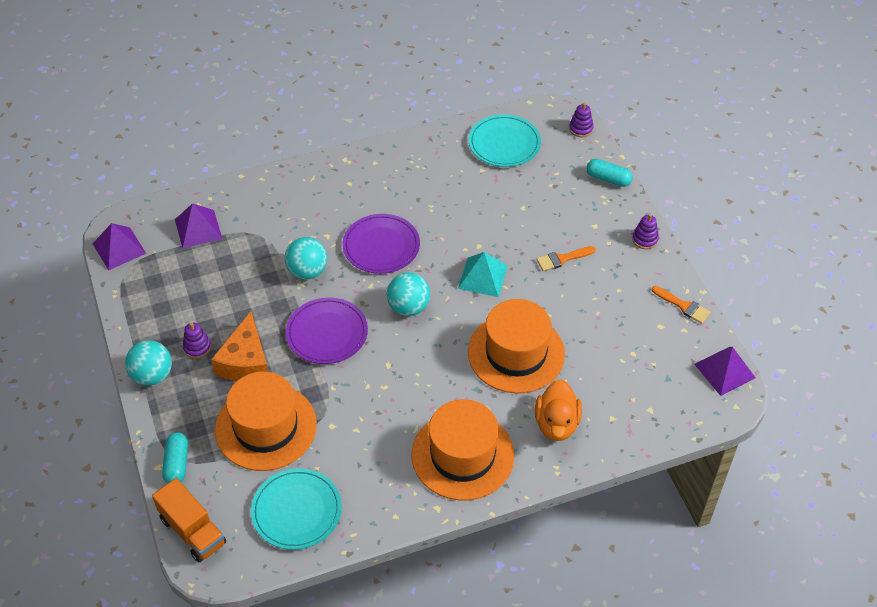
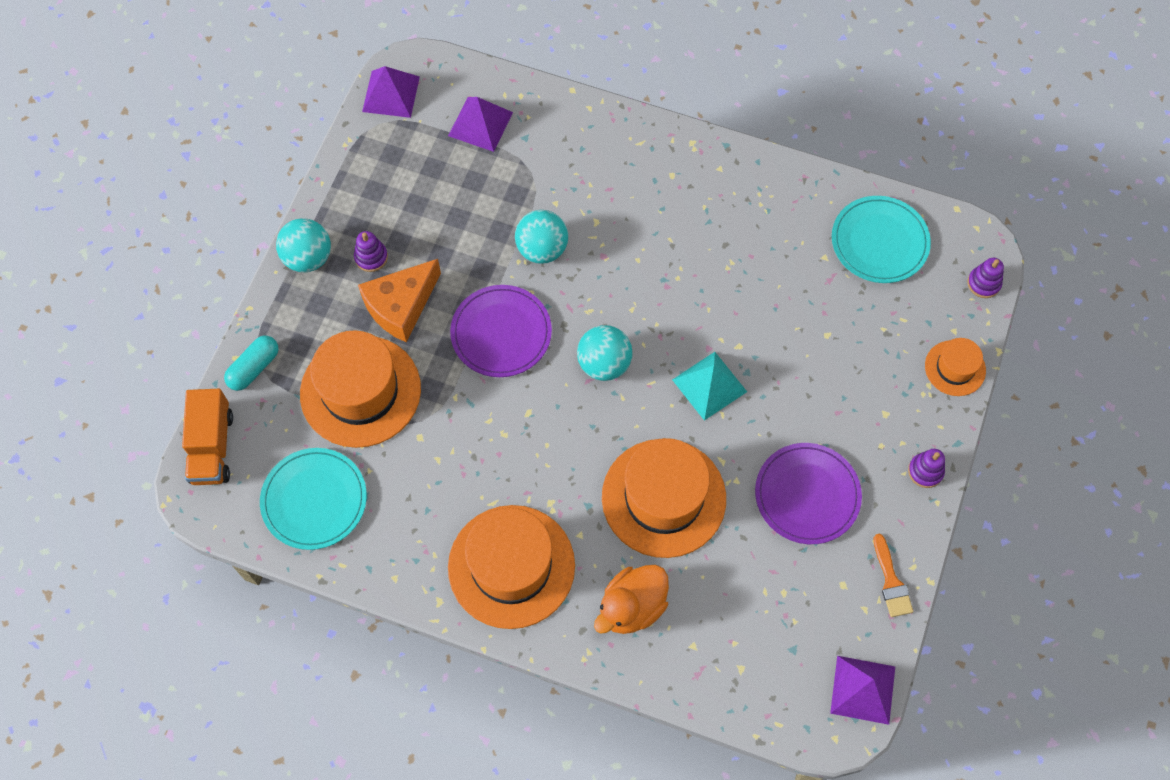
camera: 40 degrees right, 15 degrees up
(381, 246) = (639, 273): purple plate -> purple plate (807, 495)
(562, 259) = (812, 427): orange brush -> none
(608, 179) = (955, 368): turquoise capsule -> orange hat

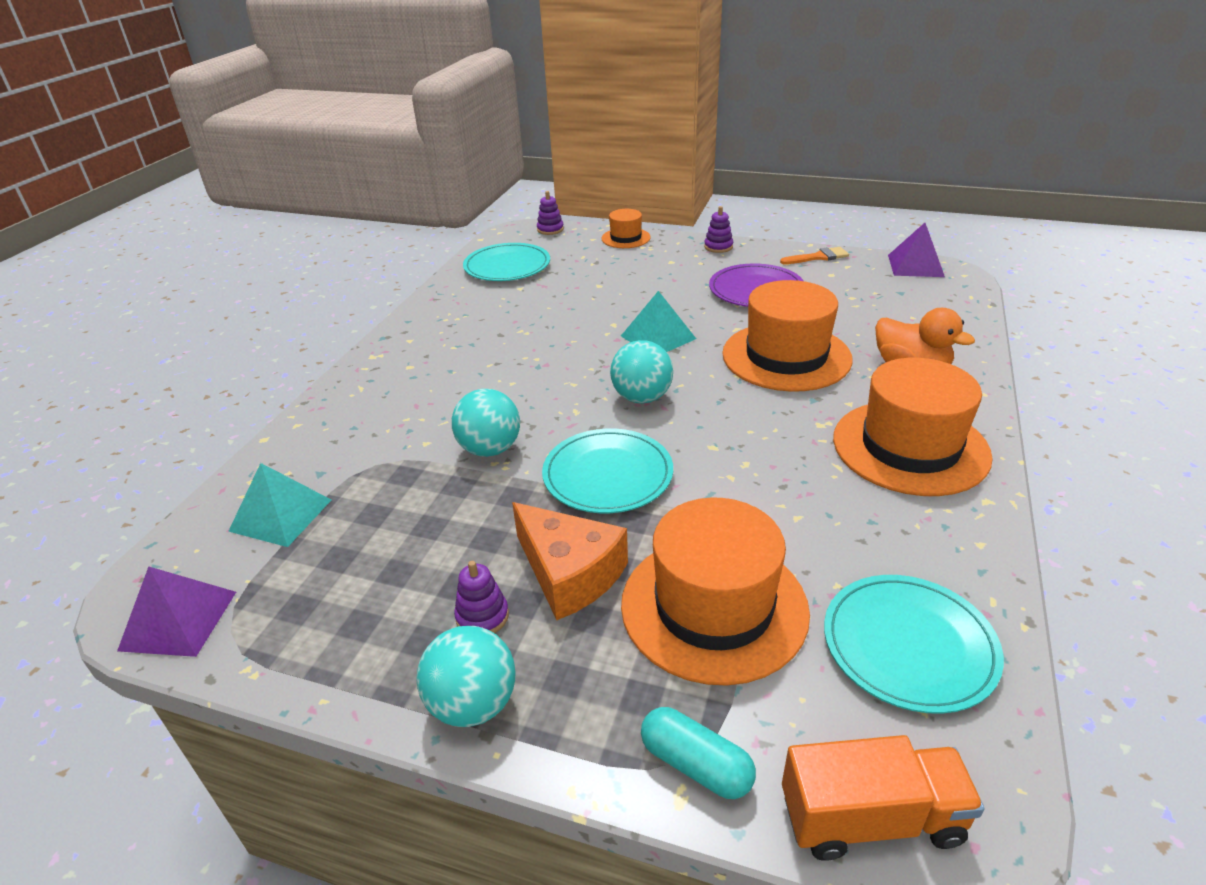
camera: 90 degrees left, 30 degrees down
(480, 124) = (281, 515): purple pyramid -> turquoise pyramid
(501, 333) = (607, 474): purple plate -> turquoise plate

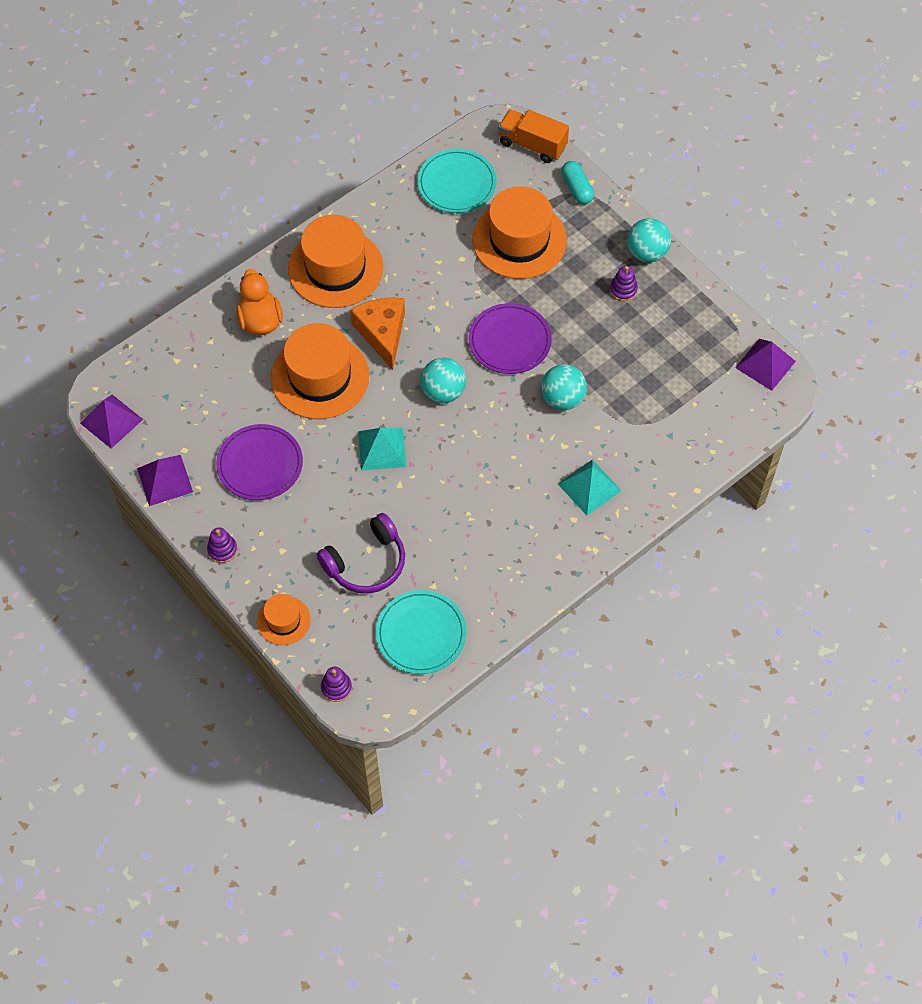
camera: 150 degrees left, 25 degrees up
(281, 515) = (701, 411): turquoise pyramid -> turquoise pyramid (589, 487)
(569, 573) = (570, 291): orange cheese -> orange cheese (382, 333)
(592, 279) = (366, 563): none -> purple headphones
(607, 474) = (509, 341): turquoise plate -> purple plate
(818, 257) = (164, 480): orange brush -> purple pyramid

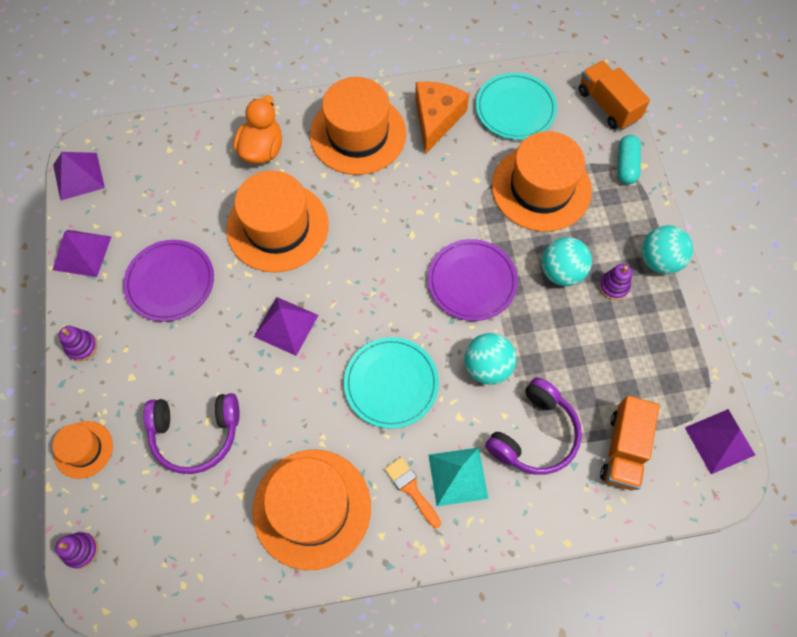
camera: 30 degrees right, 5 degrees up
(382, 333) = (359, 214): orange cheese -> orange cheese (436, 119)
(382, 449) = (286, 326): turquoise pyramid -> purple pyramid
(421, 634) = (196, 540): turquoise plate -> turquoise plate (391, 383)
(443, 392) = (378, 299): turquoise ball -> turquoise ball (561, 272)
(494, 566) = (312, 508): none -> orange hat
(560, 514) = (411, 489): none -> orange brush
(628, 429) = (534, 435): none -> purple headphones
(699, 405) = (623, 449): none -> orange truck

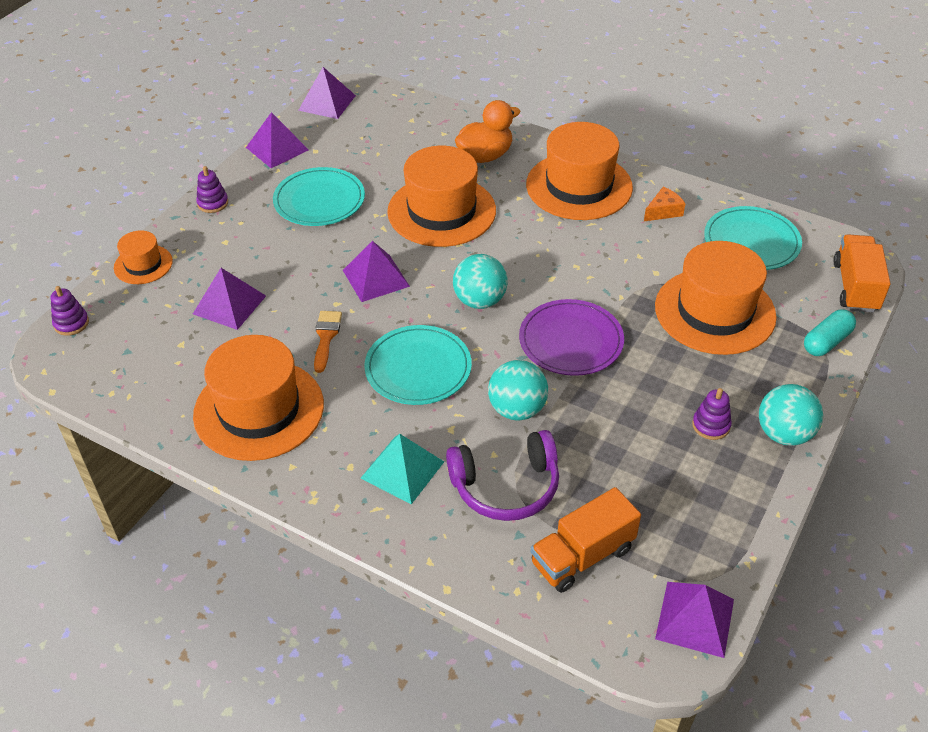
camera: 40 degrees right, 20 degrees down
(170, 282) = (319, 200): purple plate -> turquoise plate
(196, 434) = (229, 305): purple headphones -> purple pyramid
(411, 489) = (352, 451): orange brush -> orange brush (326, 337)
(436, 119) = (663, 211): orange cheese -> orange cheese, size x0.53
(561, 272) = (667, 384): turquoise ball -> turquoise ball (480, 301)

